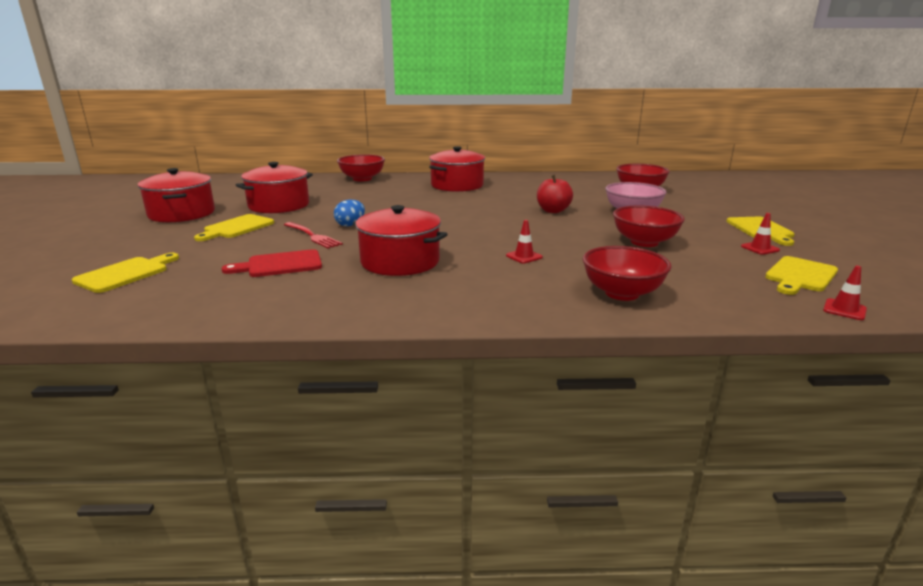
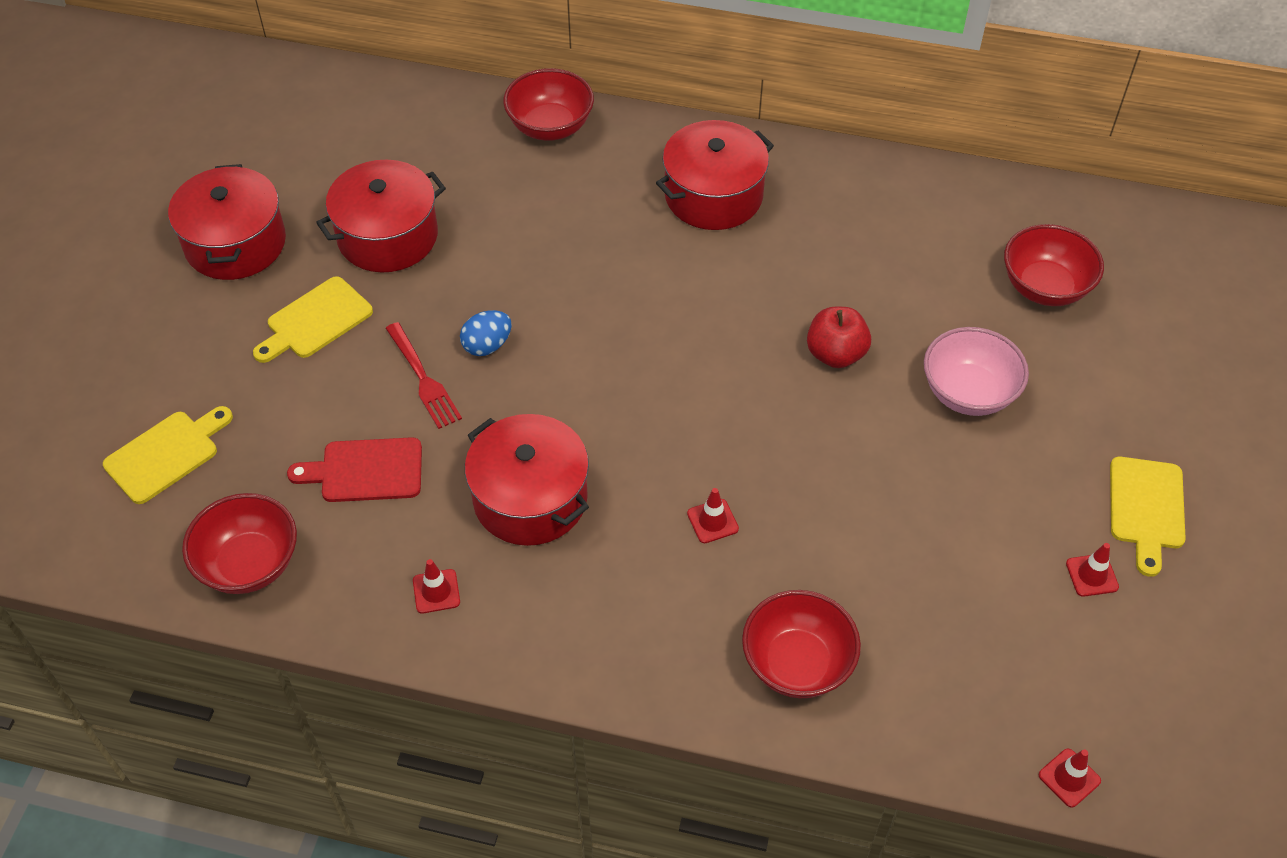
camera: 15 degrees right, 30 degrees up
(346, 298) = (436, 591): none -> red traffic cone
(644, 242) = (921, 513): red bowl -> red bowl (249, 564)
(800, 276) = (1084, 675): yellow cutting board -> none

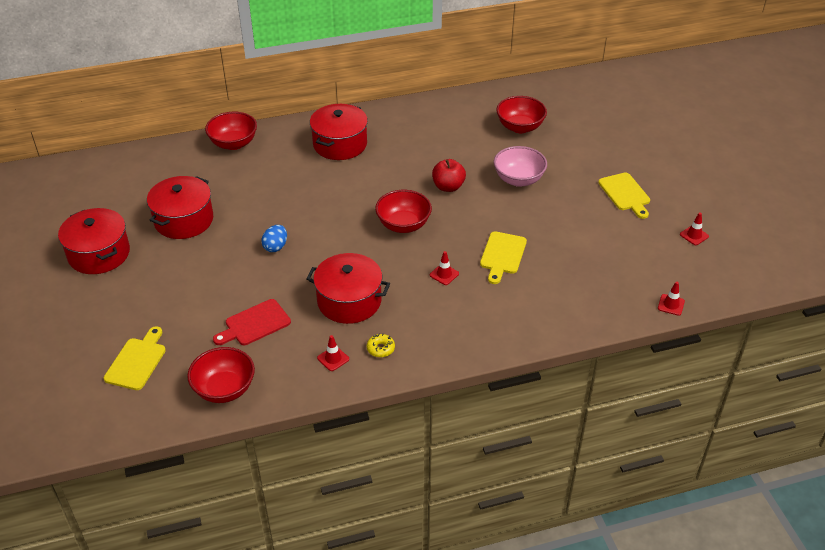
camera: 30 degrees left, 10 degrees down
(315, 321) = (174, 271): yellow cutting board -> yellow cutting board (502, 255)
(422, 378) = (253, 273): red fork -> none
(519, 610) = (380, 349): none -> yellow donut
(797, 663) = (526, 313): red bowl -> red bowl (403, 225)
(1092, 575) = (622, 227): red traffic cone -> red traffic cone (694, 235)

